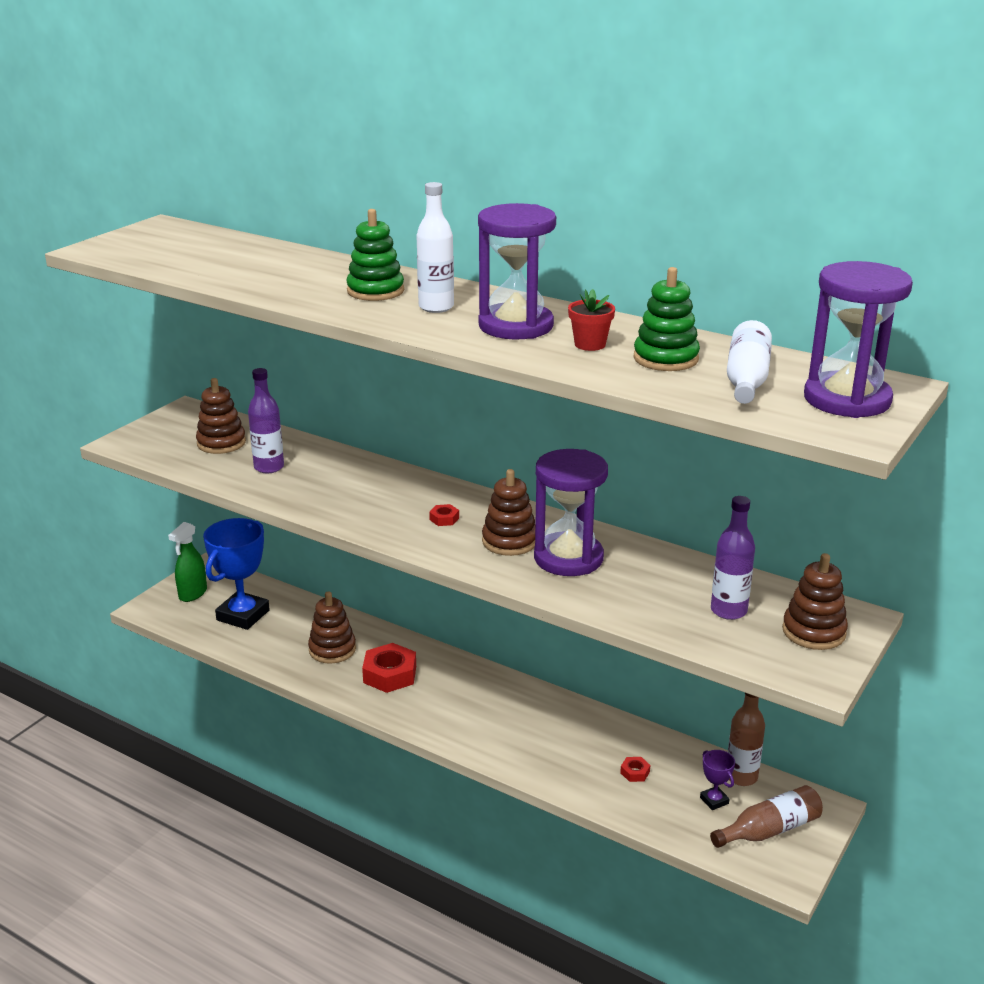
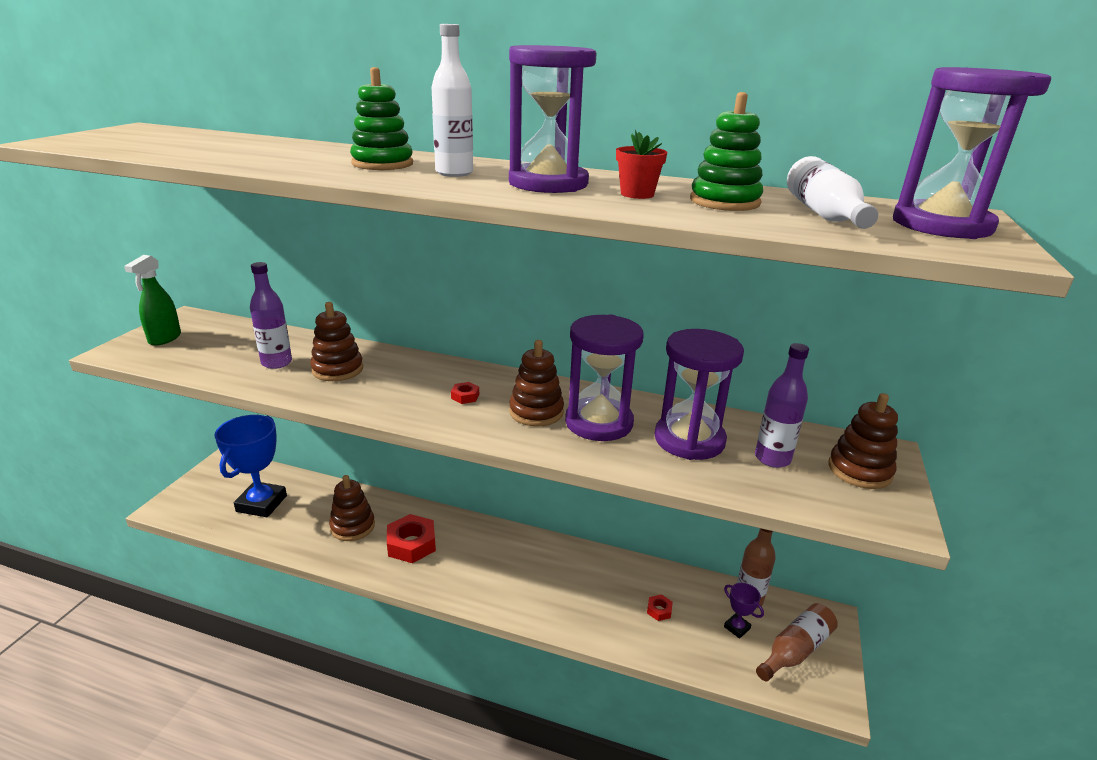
camera: 15 degrees left, 0 degrees up
(192, 594) = (210, 488): green spray bottle -> green spray bottle (164, 338)
(221, 443) = (224, 344): brown stacking toy -> brown stacking toy (337, 369)
(653, 584) = (689, 440): none -> purple hourglass

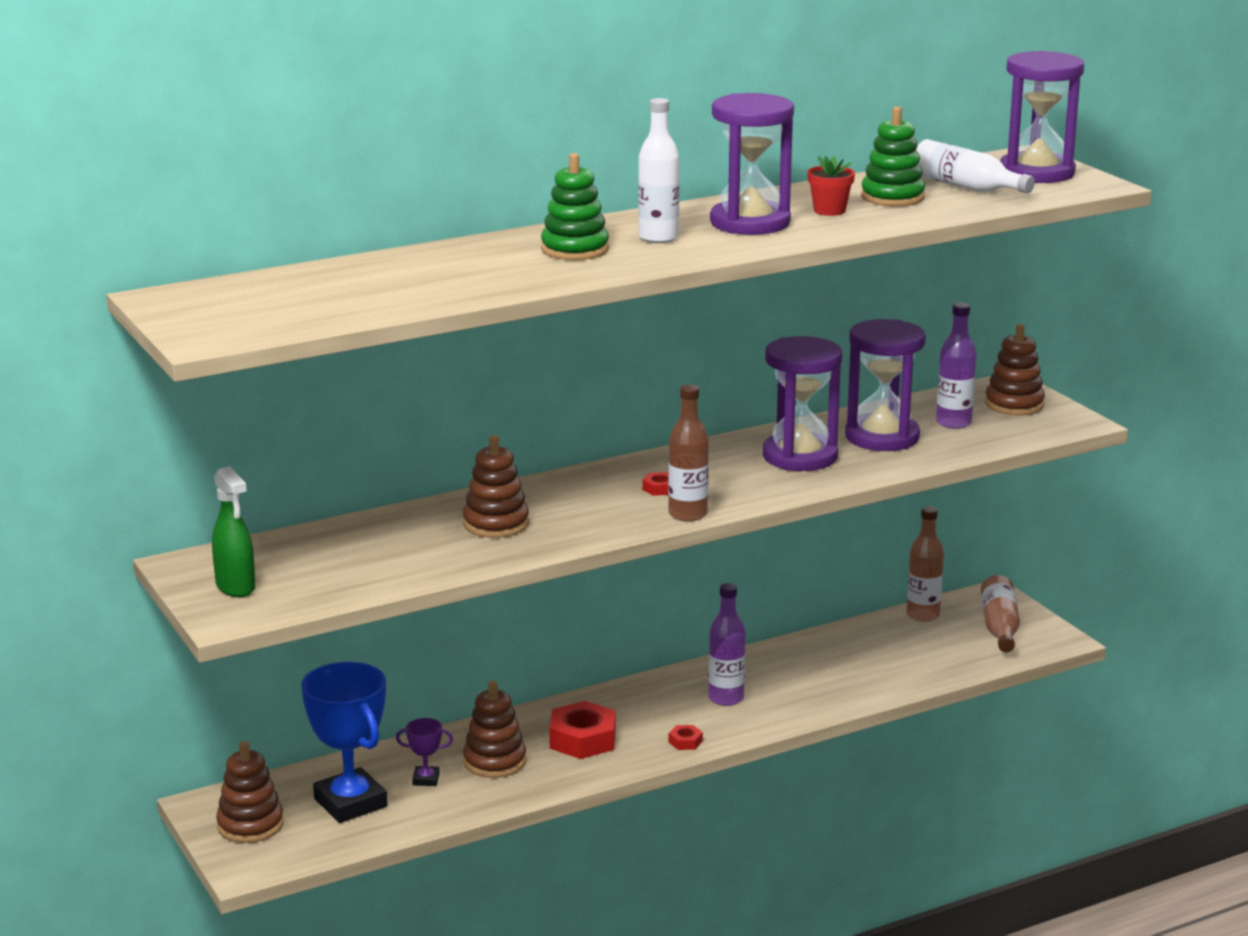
camera: 45 degrees left, 5 degrees down
(276, 363) = (423, 547): purple bottle -> purple bottle (726, 698)
(437, 423) = (688, 514): none -> brown bottle
(536, 412) = (739, 472): brown stacking toy -> brown stacking toy (250, 825)
(659, 610) = (872, 660): red nut -> red nut (685, 742)
(737, 628) = (942, 637): purple trophy -> purple trophy (426, 779)

